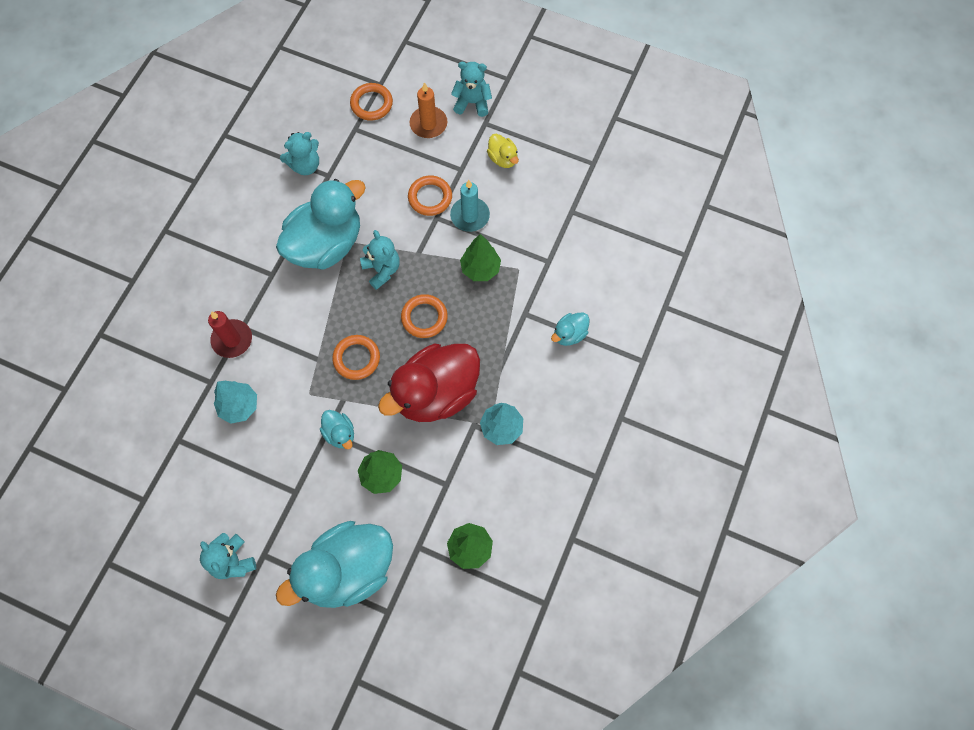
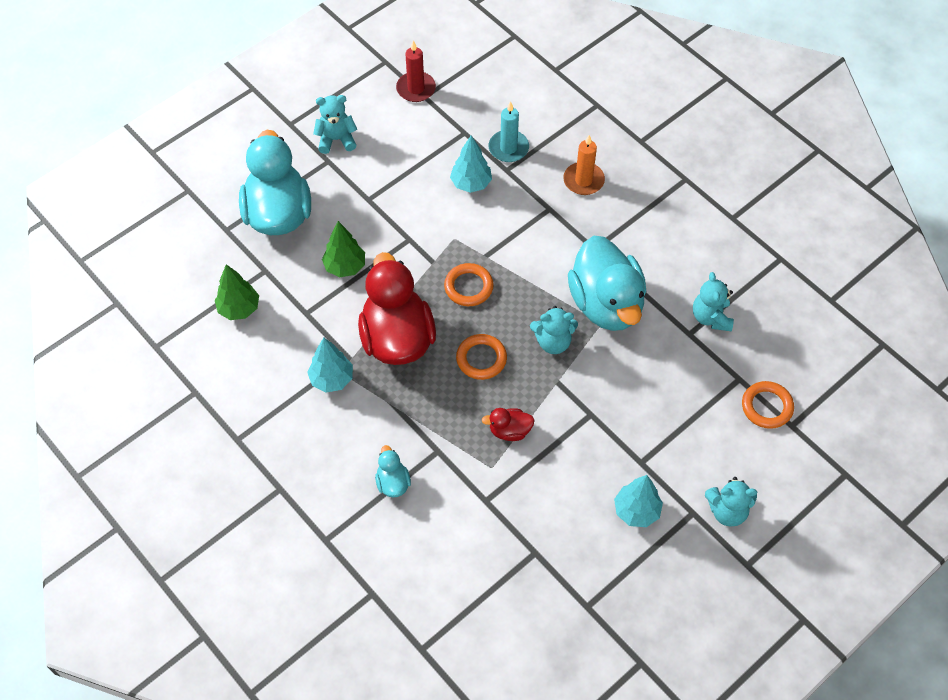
camera: 115 degrees right, 10 degrees down
(232, 340) = (540, 197): red candle -> red candle (416, 89)
(340, 434) = (402, 249): turquoise duck -> none
(428, 124) = (716, 453): orange candle -> orange candle (583, 180)
(430, 197) = (618, 418): orange ring -> none
(470, 216) = (578, 447): turquoise candle -> turquoise candle (508, 148)
(472, 103) = (727, 511): turquoise teddy bear -> turquoise teddy bear turned 60 degrees clockwise
(480, 269) = (509, 431): green tree -> red duck
(503, 158) = (636, 511): yellow duck -> turquoise tree

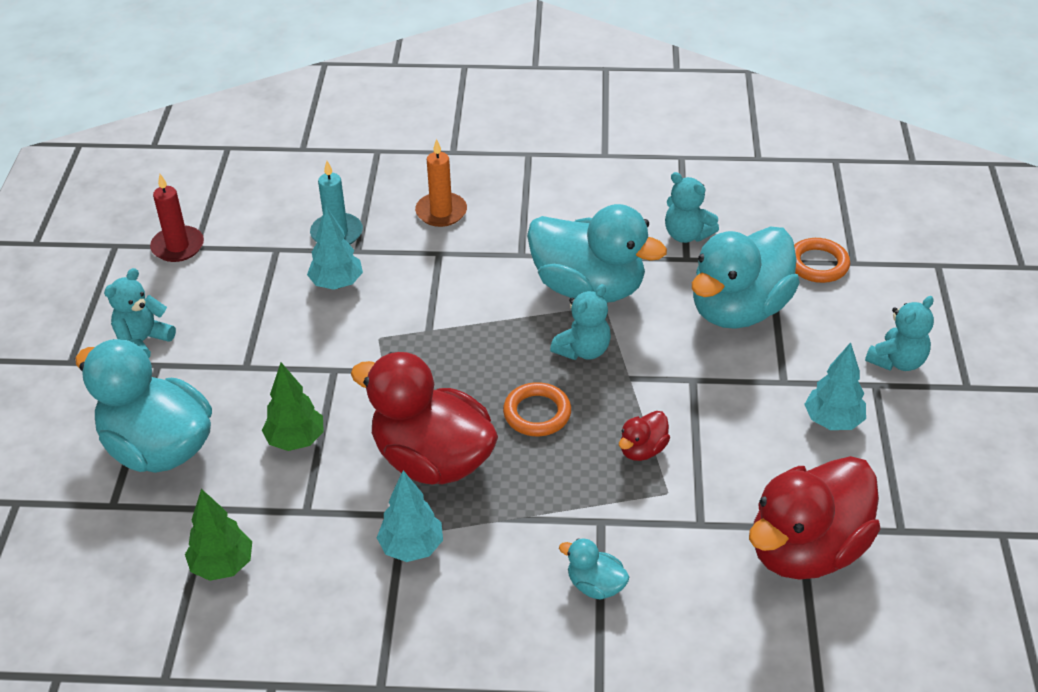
camera: 45 degrees left, 15 degrees down
(468, 287) = (446, 365): orange ring -> none
(522, 567) = (806, 549): none -> red duck
(676, 394) = (739, 309): none -> turquoise duck

